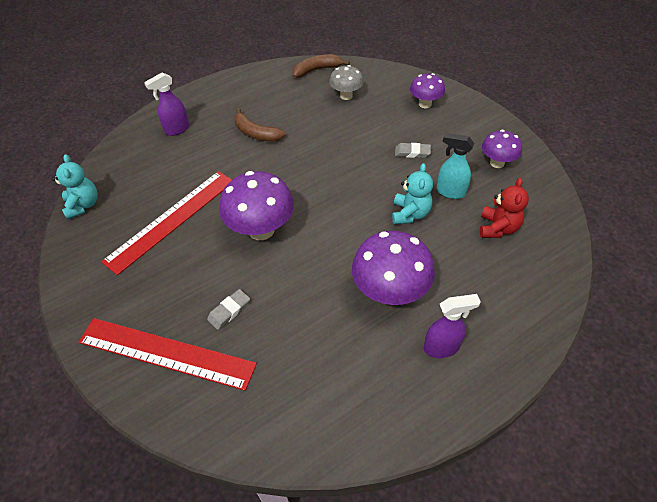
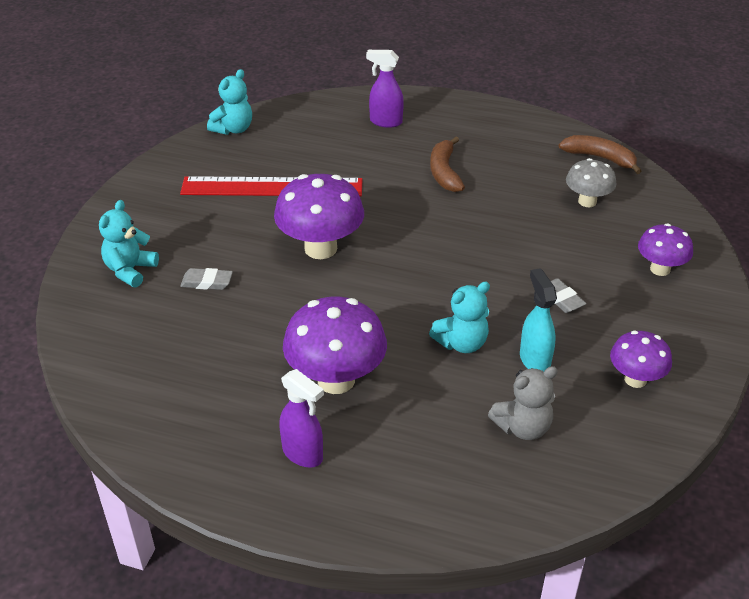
camera: 50 degrees right, 10 degrees down
(166, 352) = (130, 270): red ruler -> turquoise teddy bear
(498, 228) = (523, 427): red teddy bear -> grey teddy bear

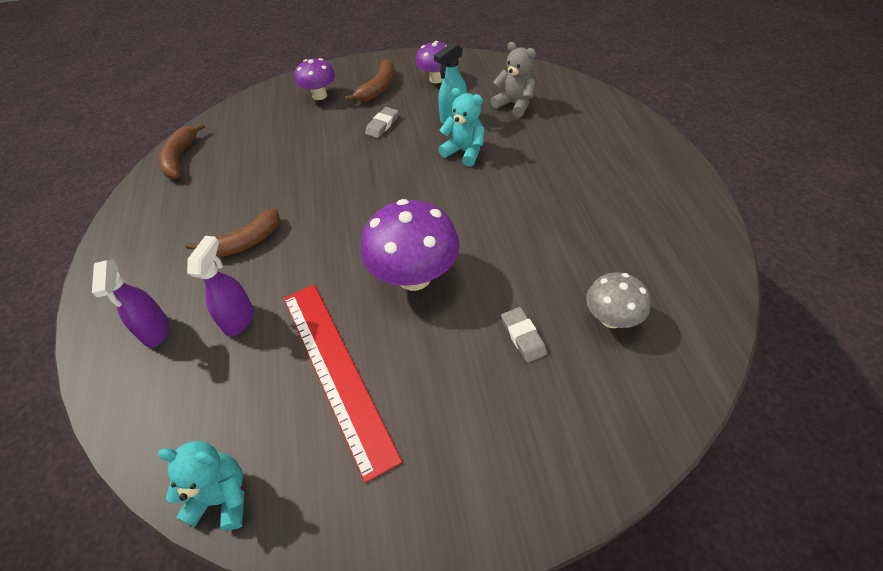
camera: 115 degrees left, 10 degrees up
(130, 270) = (561, 419): turquoise teddy bear -> none
(303, 454) = (631, 180): purple spray bottle -> purple spray bottle (239, 319)
(336, 380) = (555, 194): purple mushroom -> none
(587, 201) = (251, 147): grey mushroom -> grey mushroom (611, 319)
(645, 320) = (378, 88): none -> brown banana

